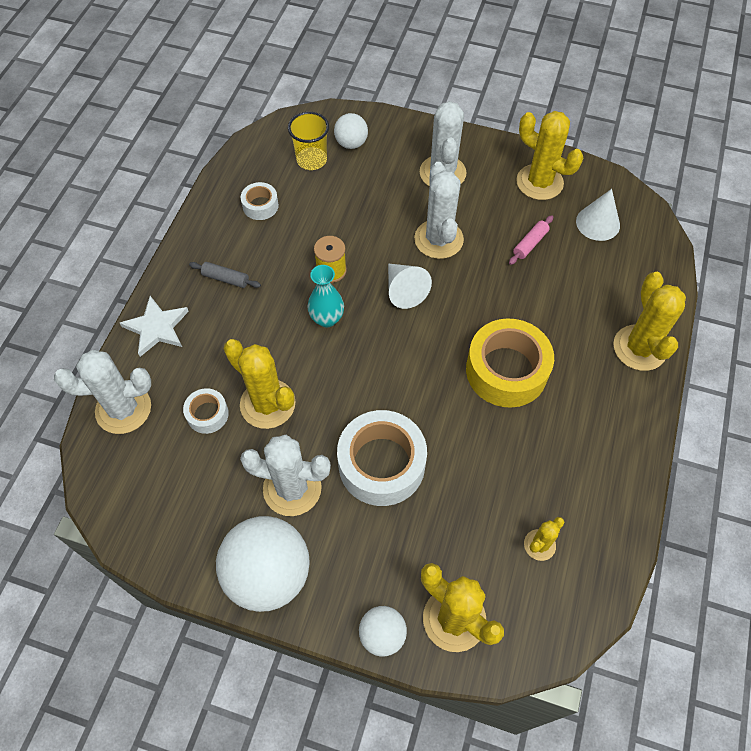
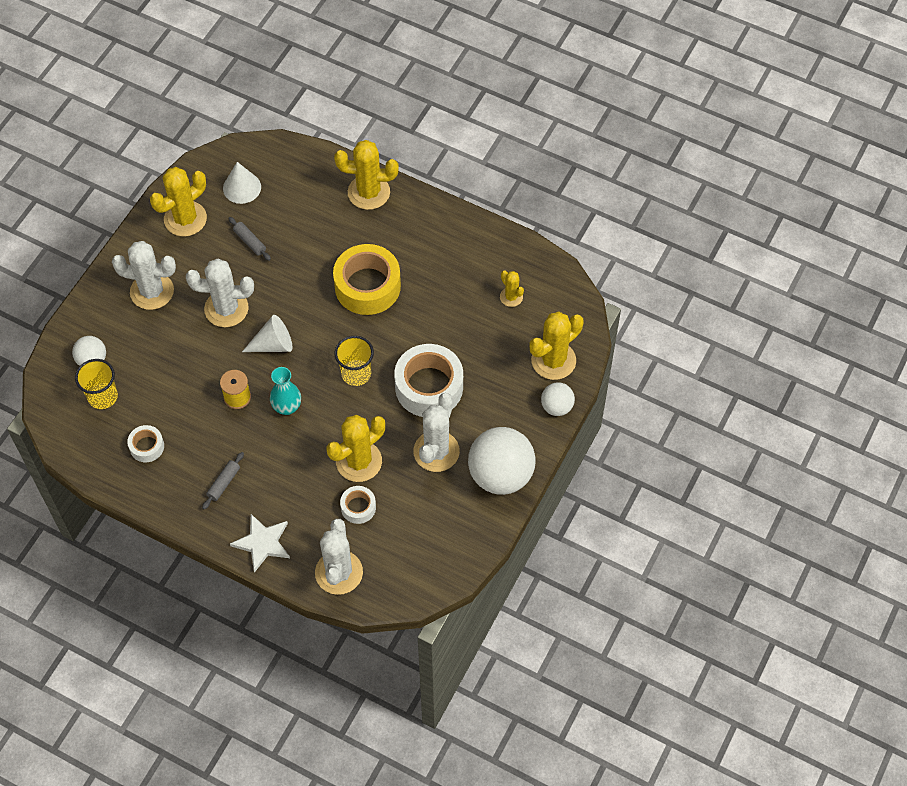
camera: 80 degrees left, 0 degrees up
(384, 380) = (356, 373): none -> yellow cup
(530, 244) = (250, 241): pink rolling pin -> grey rolling pin

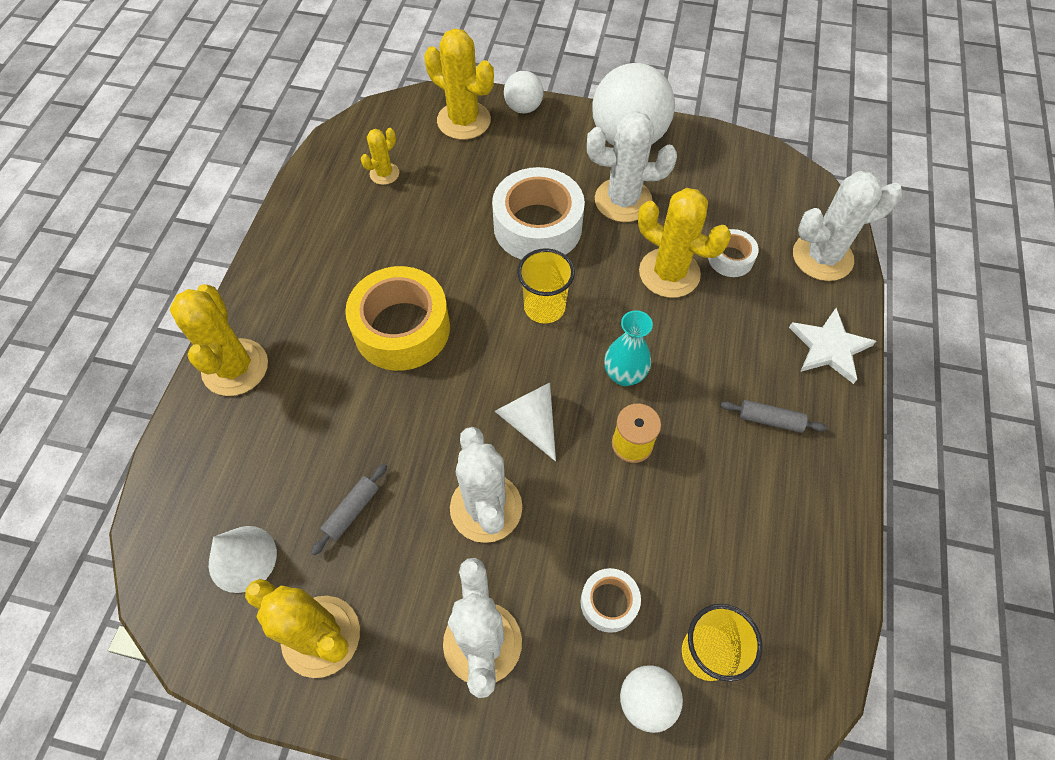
camera: 105 degrees left, 0 degrees up
(147, 446) = (762, 547): white tape -> white tape (609, 602)

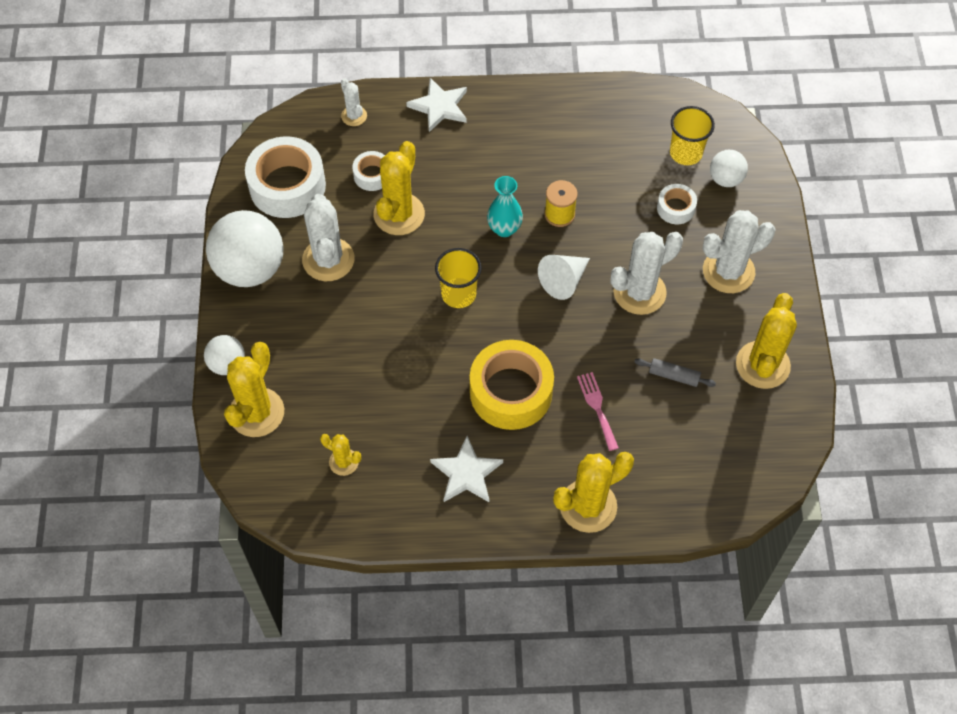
camera: 105 degrees left, 0 degrees up
(242, 558) = (734, 434): white cone -> none
(326, 267) = (466, 473): none -> white star
(346, 410) = (597, 407): none -> pink fork
(537, 226) = (375, 318): white tape -> white tape (287, 186)
(770, 420) = (512, 136): grey rolling pin -> none
(822, 257) = (354, 116): white cactus -> white cactus, size x0.53

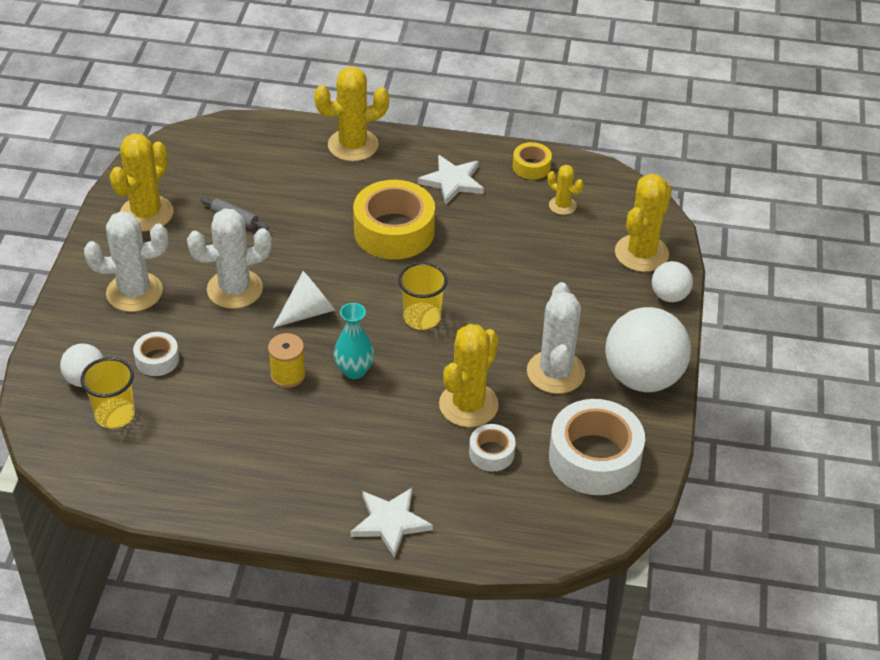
camera: 170 degrees left, 15 degrees down
(354, 116) = (502, 529): white cactus -> none
(384, 514) = (531, 166): none -> yellow tape
(597, 407) = (317, 207): pink fork -> none

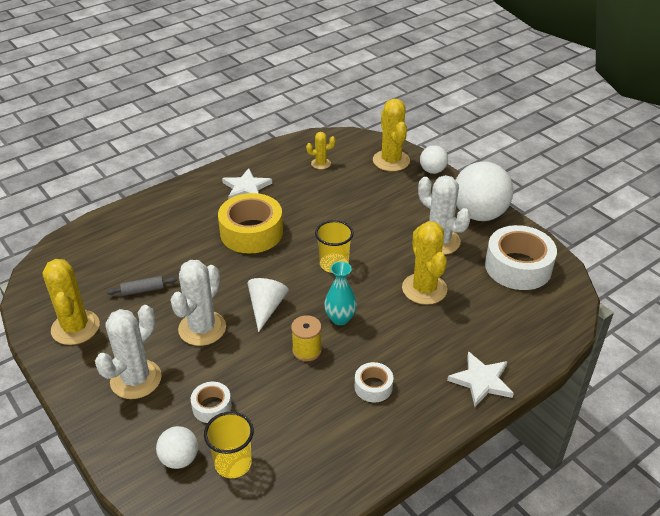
camera: 45 degrees left, 5 degrees down
(353, 145) = (160, 205): yellow cactus -> none
(491, 453) = (471, 303): white tape -> white tape (373, 387)
(531, 166) = (277, 155): yellow tape -> none

